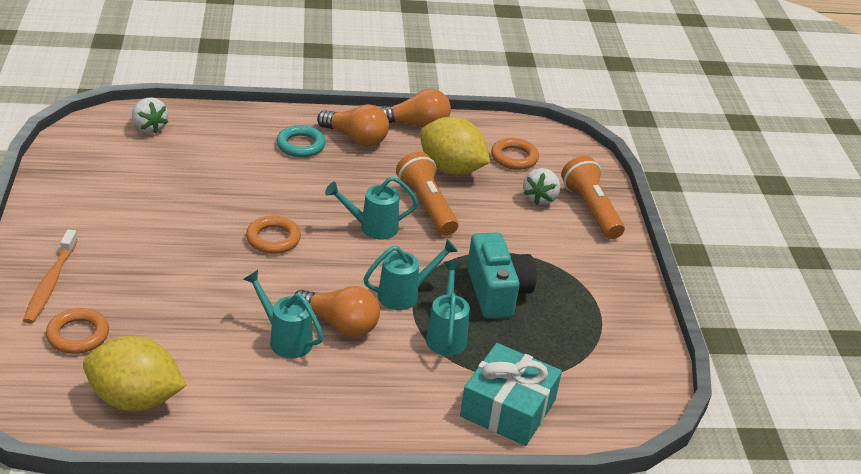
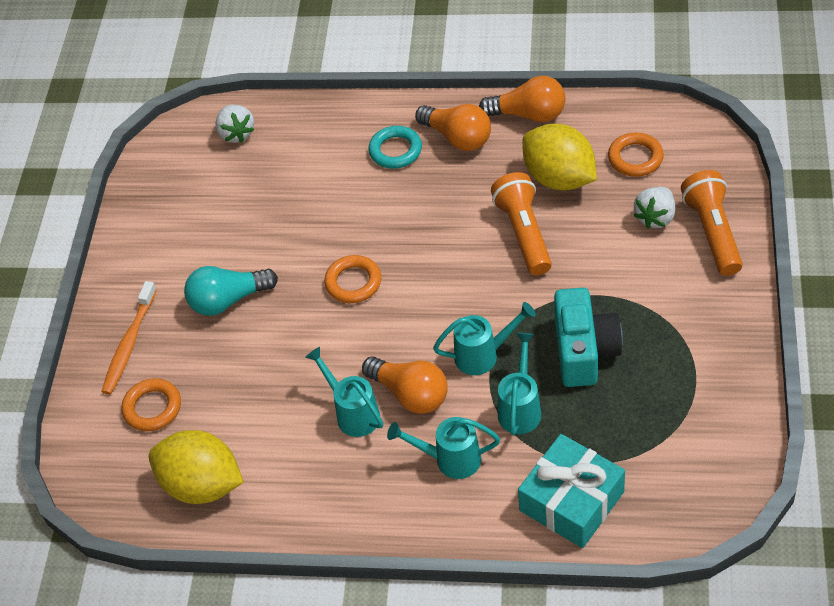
camera: 20 degrees right, 15 degrees up
(151, 250) = (228, 300): none -> turquoise light bulb
(372, 227) = (460, 264): turquoise watering can -> turquoise watering can (450, 459)

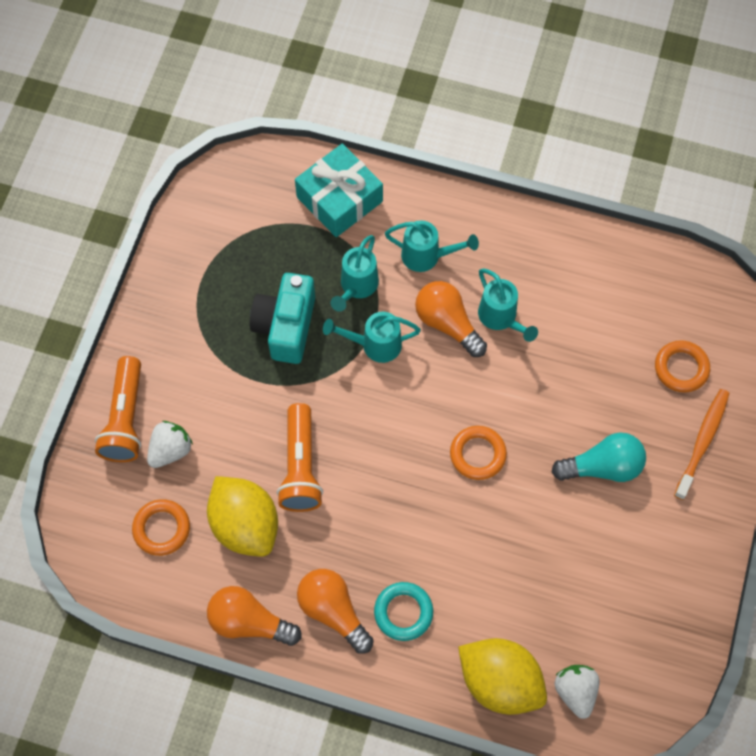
camera: 175 degrees left, 15 degrees up
(202, 485) = (639, 284): yellow lemon -> yellow lemon (499, 681)

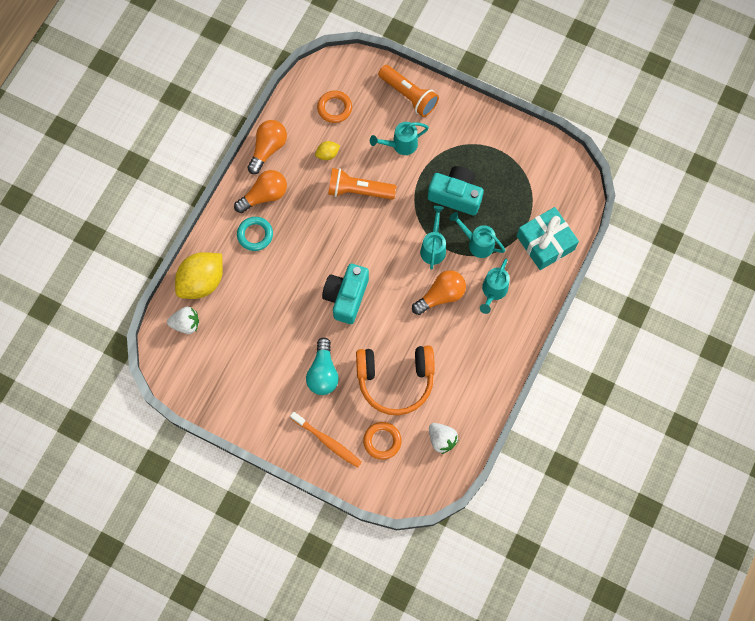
camera: 100 degrees right, 5 degrees up
(125, 419) = (409, 95): orange flashlight -> orange flashlight turned 150 degrees counterclockwise
(170, 450) = (383, 118): white strawberry -> white strawberry (442, 439)
(245, 525) = (327, 154): yellow lemon -> yellow lemon, size x0.46
(477, 454) = (346, 297): orange ring -> turquoise camera
(501, 318) = (439, 330): turquoise watering can -> turquoise watering can (400, 145)
(588, 365) = (395, 380): none -> orange headphones

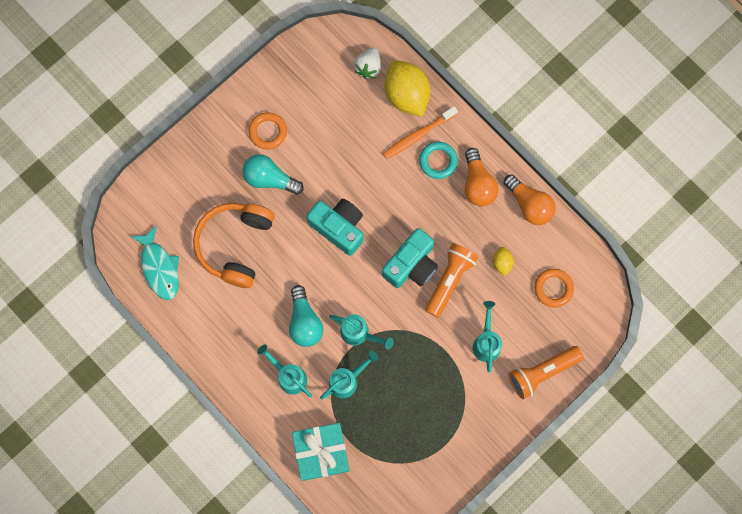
camera: 110 degrees right, 5 degrees up
(327, 441) = (201, 160): orange toothbrush -> orange toothbrush (418, 135)
(382, 441) = (181, 211): orange ring -> orange ring (268, 132)
(441, 296) = (304, 322): orange light bulb -> turquoise light bulb
(442, 439) = (159, 267): white strawberry -> turquoise fish
(455, 195) = (408, 378): turquoise camera -> turquoise camera (411, 265)

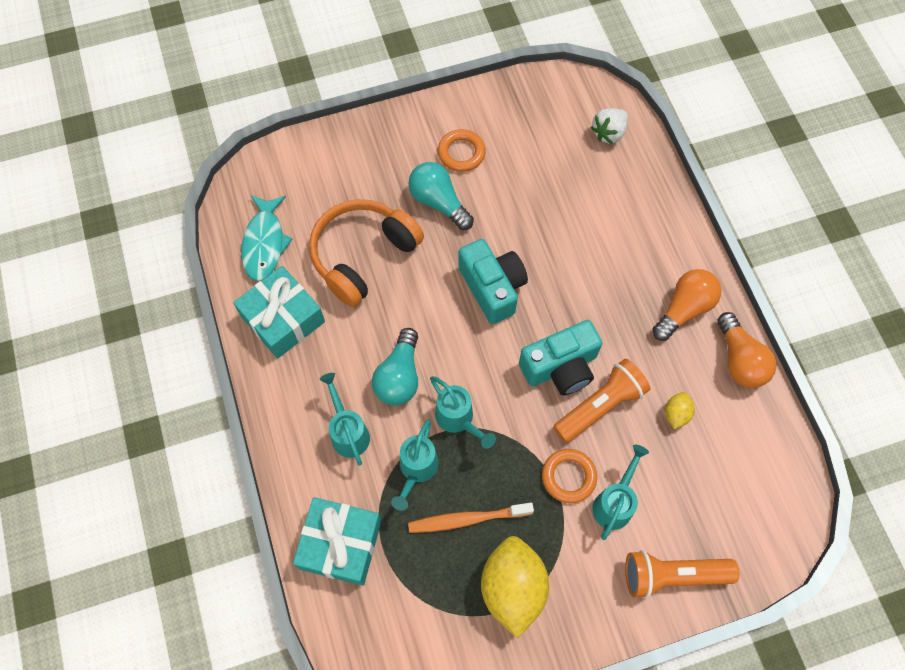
camera: 25 degrees right, 10 degrees down
(202, 318) = (283, 319): none -> turquoise gift
(347, 380) = (416, 470): turquoise watering can -> turquoise watering can turned 120 degrees clockwise
(406, 95) = (640, 178): yellow lemon -> yellow lemon (512, 588)
(418, 135) = (634, 226): orange toothbrush -> orange toothbrush (467, 519)
(438, 161) = (646, 264): turquoise ring -> none
(477, 184) = (684, 309): orange light bulb -> orange light bulb turned 150 degrees counterclockwise
(553, 288) = (730, 474): orange ring -> orange ring (568, 477)

